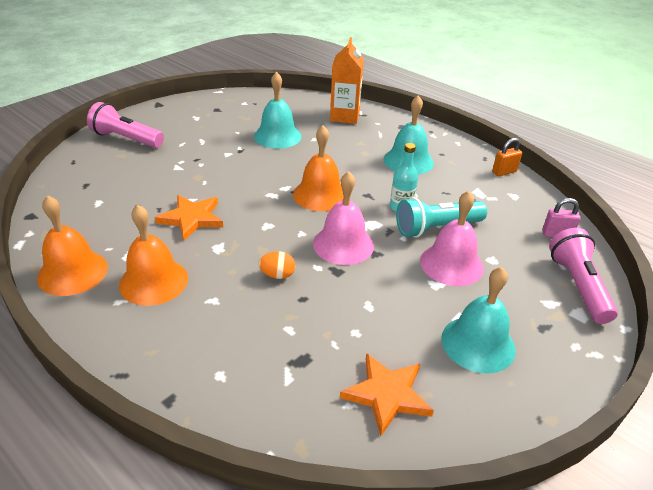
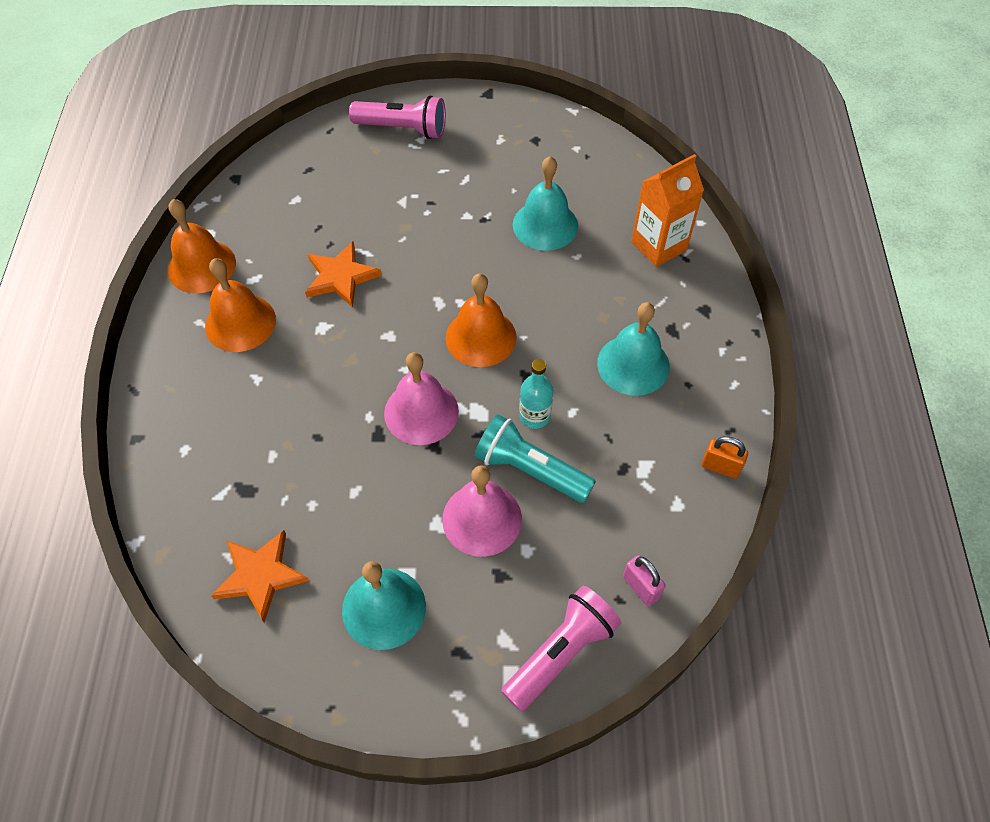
camera: 50 degrees right, 20 degrees up
(126, 139) = (403, 129): pink flashlight -> pink flashlight turned 120 degrees clockwise
(277, 275) = (329, 396): orange egg -> none

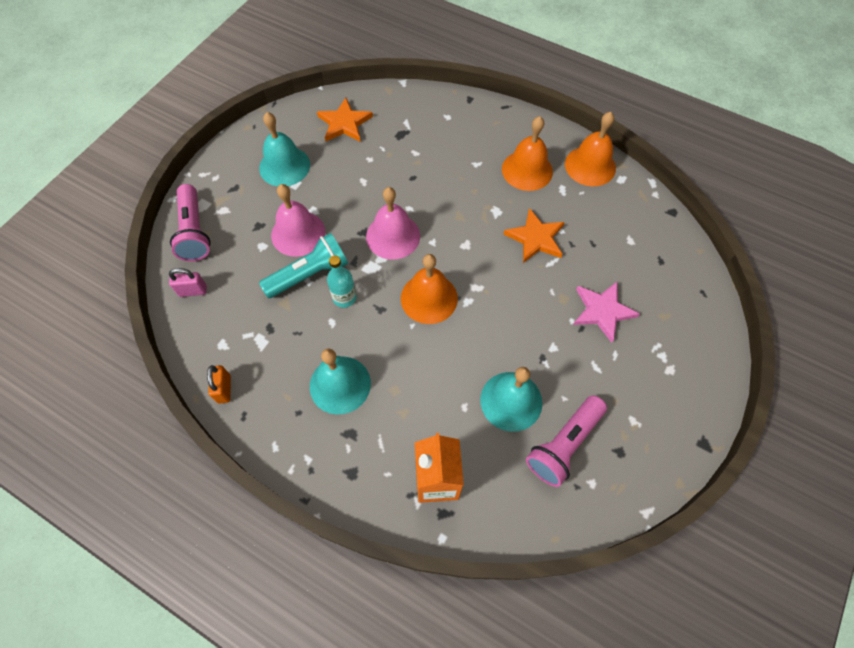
camera: 120 degrees right, 5 degrees up
(400, 193) = (602, 311): none -> pink star
(403, 129) = (682, 348): pink flashlight -> pink flashlight (564, 445)
(720, 467) = (224, 389): orange padlock -> orange padlock turned 60 degrees counterclockwise

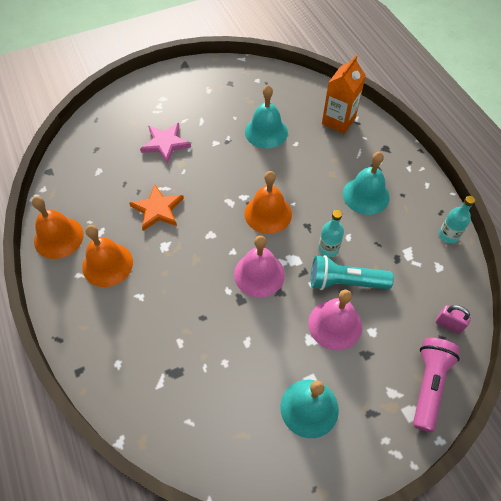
camera: 145 degrees left, 5 degrees down
(224, 389) = (448, 235): orange padlock -> turquoise bottle
(344, 123) = (218, 424): orange star -> none
(564, 445) = (256, 100): pink flashlight -> none

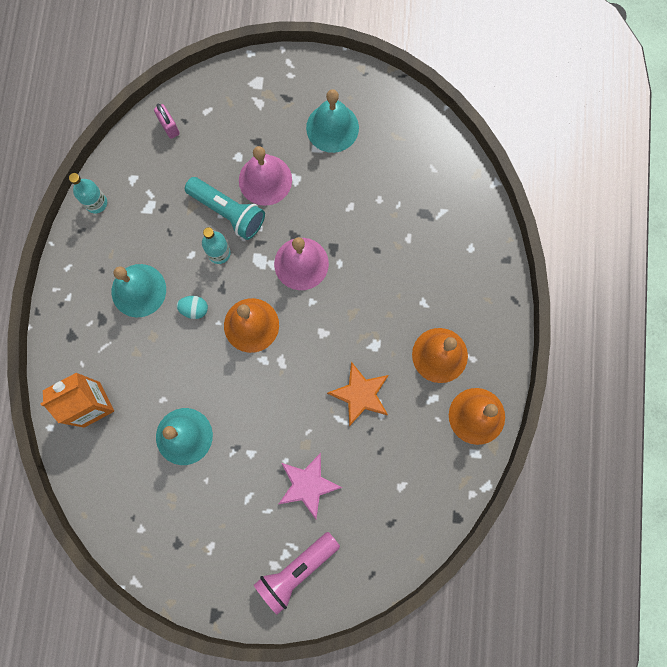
camera: 150 degrees left, 20 degrees up
(316, 203) = (194, 309): none -> turquoise egg
(428, 385) = (226, 93): pink flashlight -> pink flashlight (296, 570)

